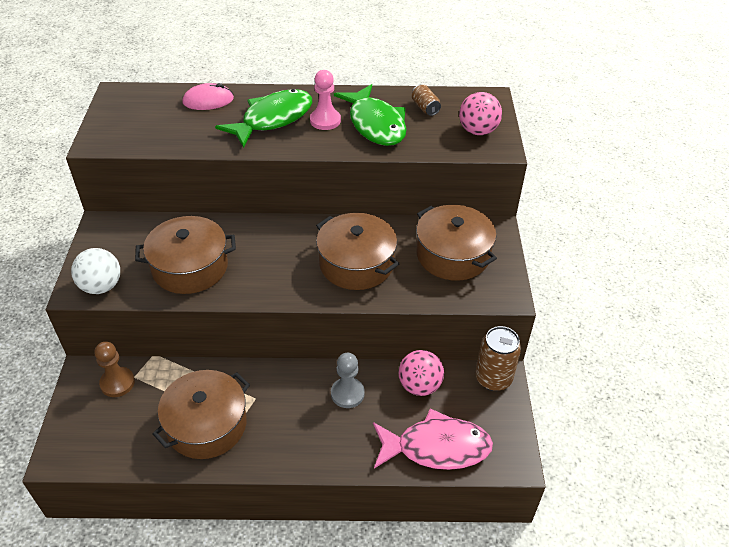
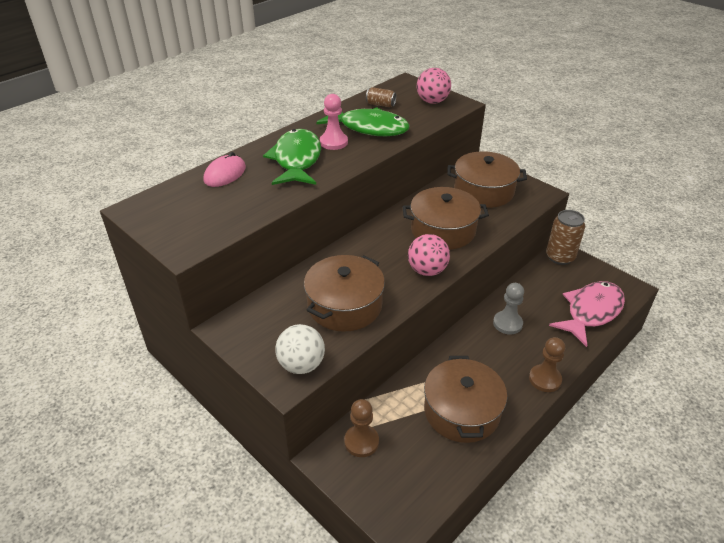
camera: 45 degrees left, 5 degrees down
(302, 461) = (545, 379): none -> brown pawn
(419, 385) = (534, 289): pink ball -> pink ball (427, 270)

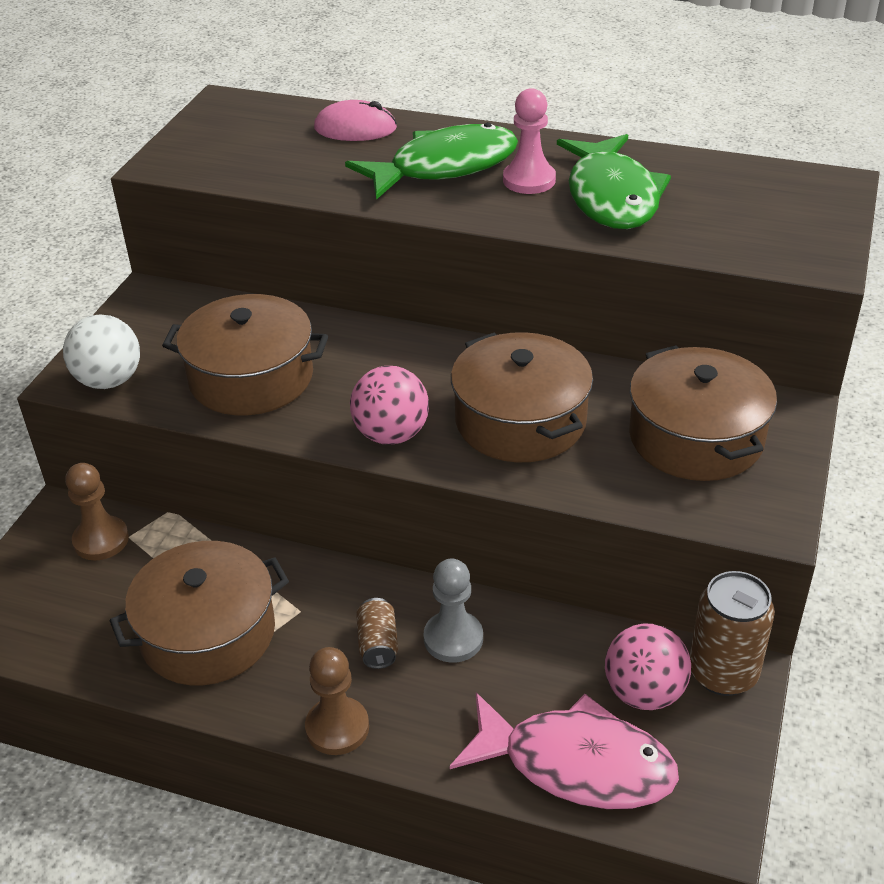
camera: 65 degrees right, 0 degrees up
(380, 104) = (709, 183): brown can -> brown can (378, 644)
(432, 101) = (790, 231): pink ball -> pink ball (644, 692)

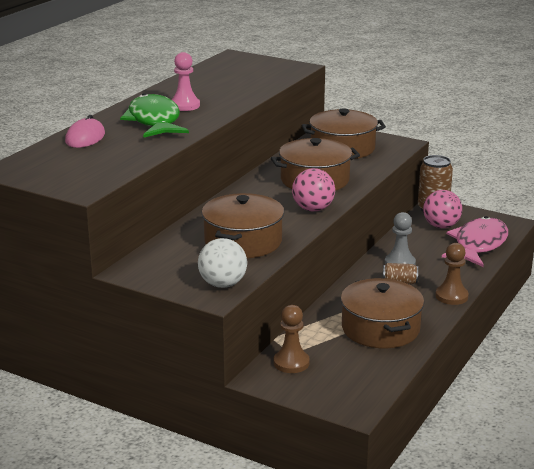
camera: 80 degrees left, 15 degrees down
(611, 196) = (215, 92): green fish -> none

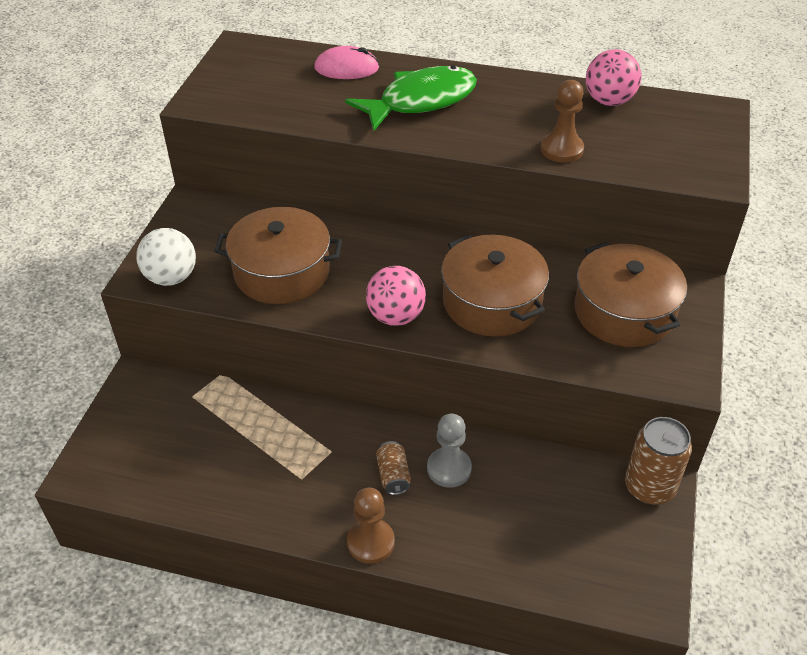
camera: 75 degrees right, 20 degrees up
(185, 105) = (487, 111): pink pawn -> none
(291, 363) = (171, 400): brown pawn -> brown pawn (561, 149)
(380, 328) = (264, 472): brown pot -> none
(441, 226) = (593, 505): pink ball -> pink ball (609, 101)
(478, 245) = (550, 562): pink fish -> none

